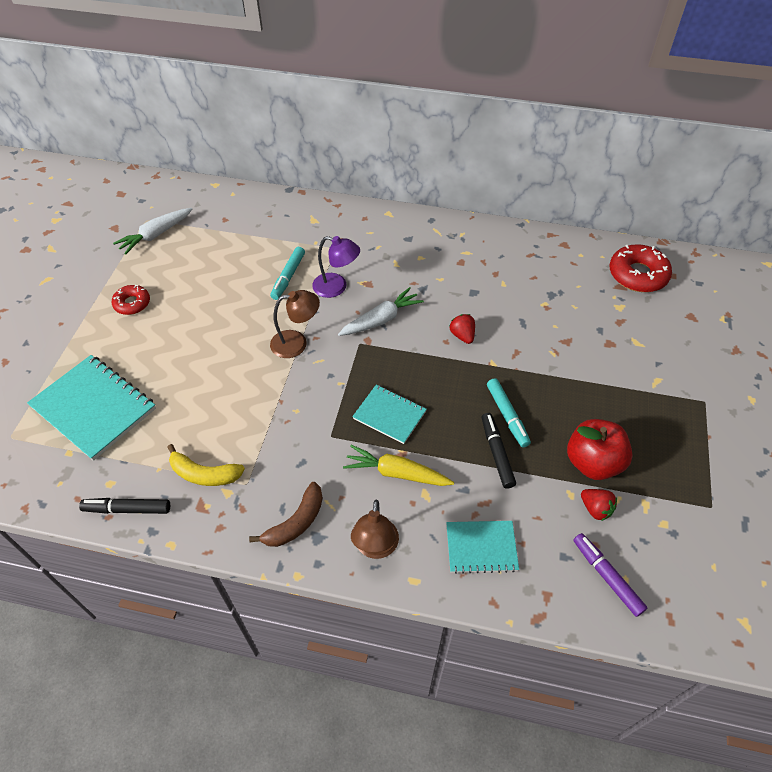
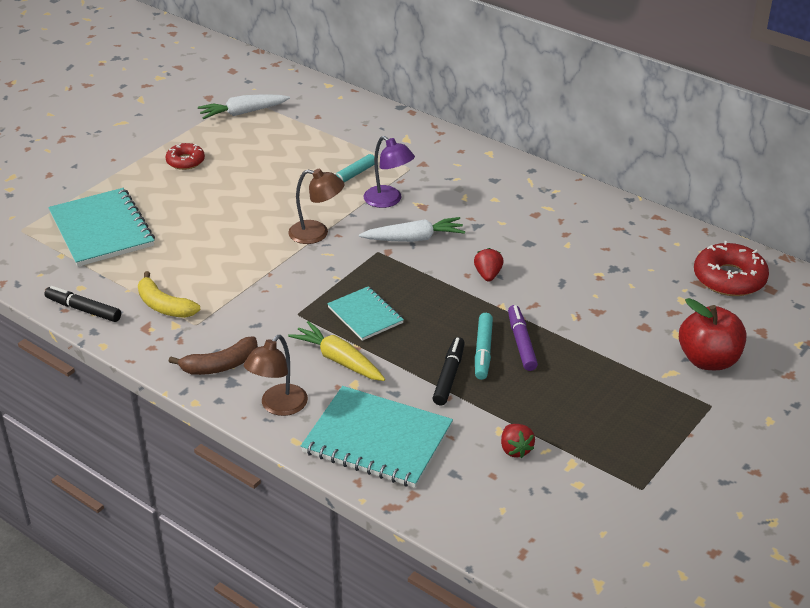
camera: 25 degrees right, 15 degrees down
(481, 547) = (377, 439): turquoise notebook -> turquoise notebook, size x1.72
(593, 462) = (543, 414): red apple -> red apple (708, 360)
(606, 576) = (484, 501): purple marker -> purple marker (521, 343)

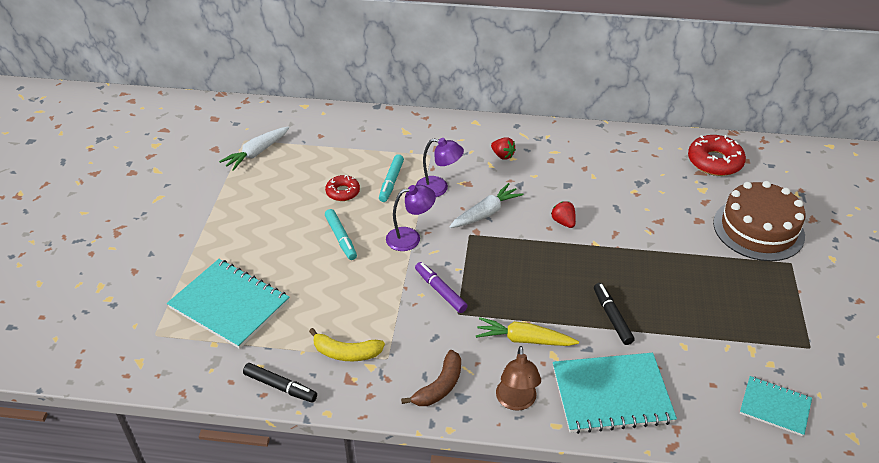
camera: 30 degrees left, 5 degrees up
(83, 309) = (280, 387): black marker -> black marker turned 150 degrees counterclockwise
(185, 161) = (247, 213): red donut -> red donut (343, 192)
(317, 234) = (410, 237): brown lamp -> purple lamp
(365, 315) = (508, 292): turquoise notebook -> turquoise notebook (775, 407)
(483, 351) = (616, 286): turquoise marker -> turquoise marker (341, 238)
(515, 449) = (708, 356): red strawberry -> red strawberry (502, 155)
(521, 343) = (634, 268): purple marker -> purple marker (440, 291)
(708, 360) = (758, 229): red apple -> brown cake

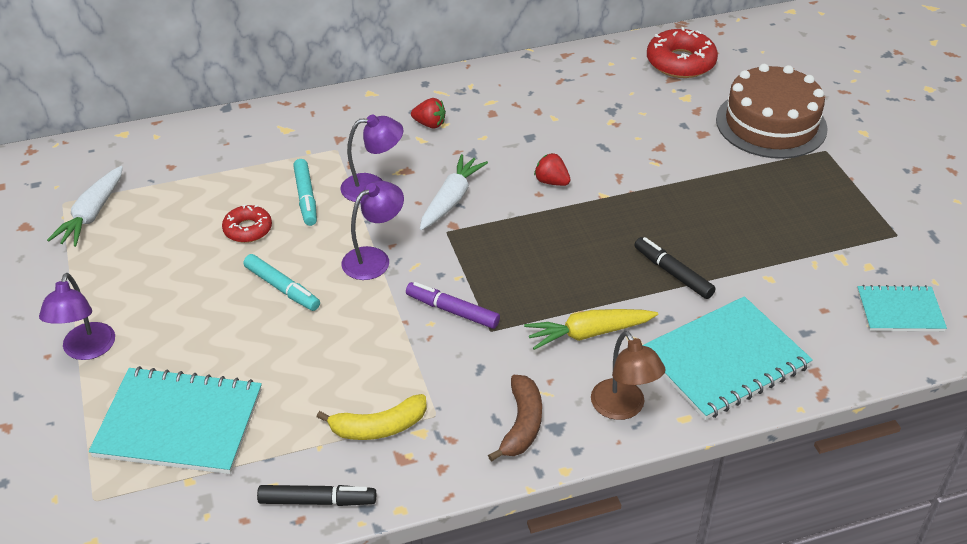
camera: 25 degrees left, 0 degrees up
(204, 239) = (86, 350): none -> purple lamp

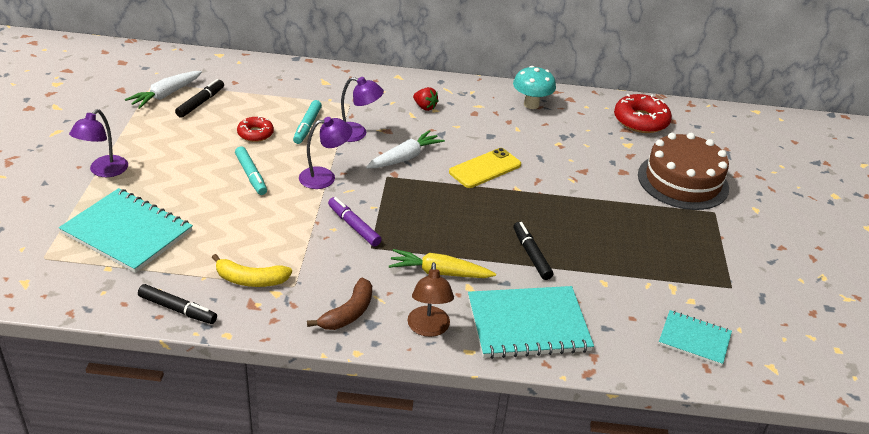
camera: 20 degrees right, 5 degrees down
(147, 210) = (200, 103): none -> black marker
(549, 81) = (531, 104): none -> turquoise mushroom
(551, 182) = (485, 168): red strawberry -> yellow phone

